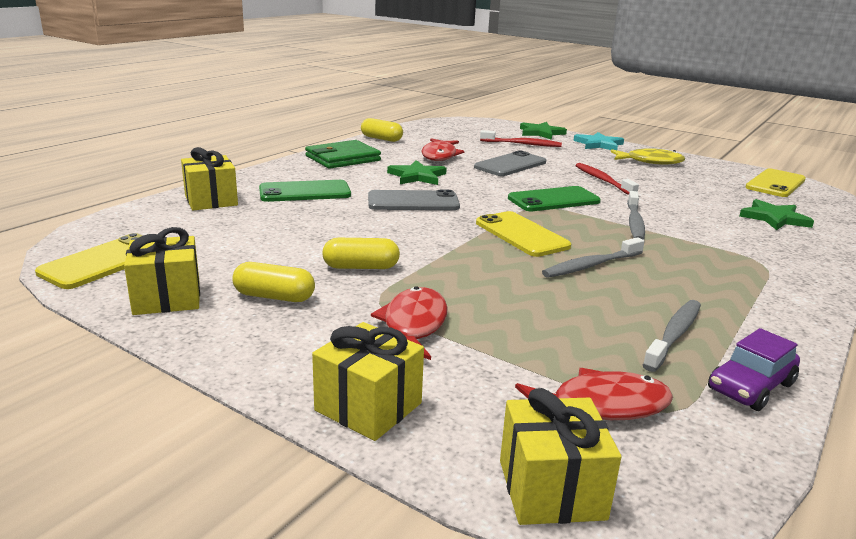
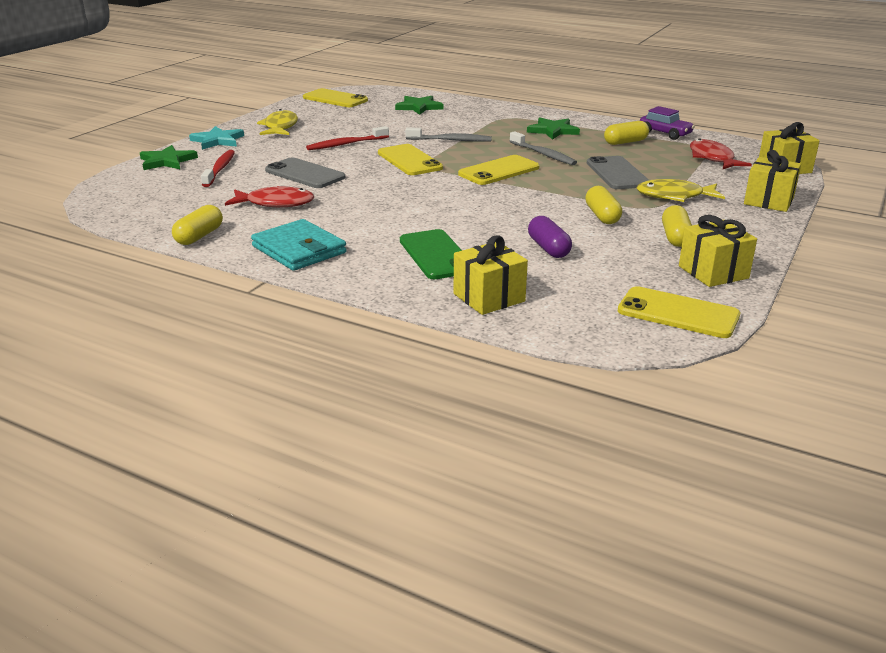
camera: 95 degrees left, 5 degrees up
(289, 231) = (548, 248): none -> purple capsule
(343, 158) = (299, 249): green wallet -> turquoise wallet
(413, 202) = (441, 207): grey phone -> grey phone (617, 173)
(413, 325) = (674, 196): red fish -> yellow fish
(417, 176) = (359, 210): green star -> green star (553, 131)
(553, 200) = (409, 160): green phone -> yellow phone
(674, 335) = (625, 142): grey toothbrush -> yellow capsule

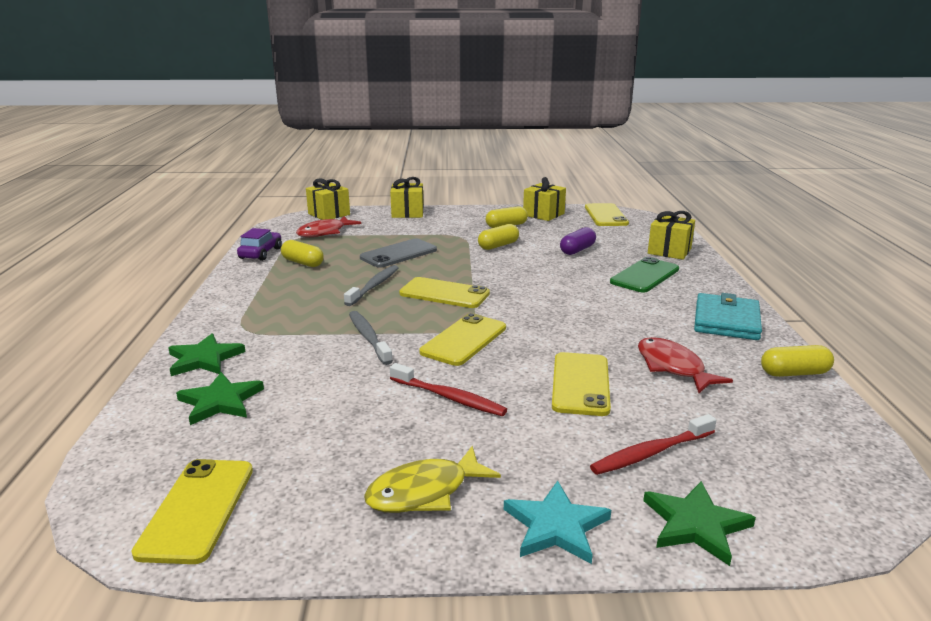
camera: 120 degrees left, 5 degrees down
(305, 174) = (580, 384): grey phone -> yellow phone
(553, 131) = (286, 296): green star -> green star (204, 359)
(674, 196) = (430, 233): yellow fish -> none

